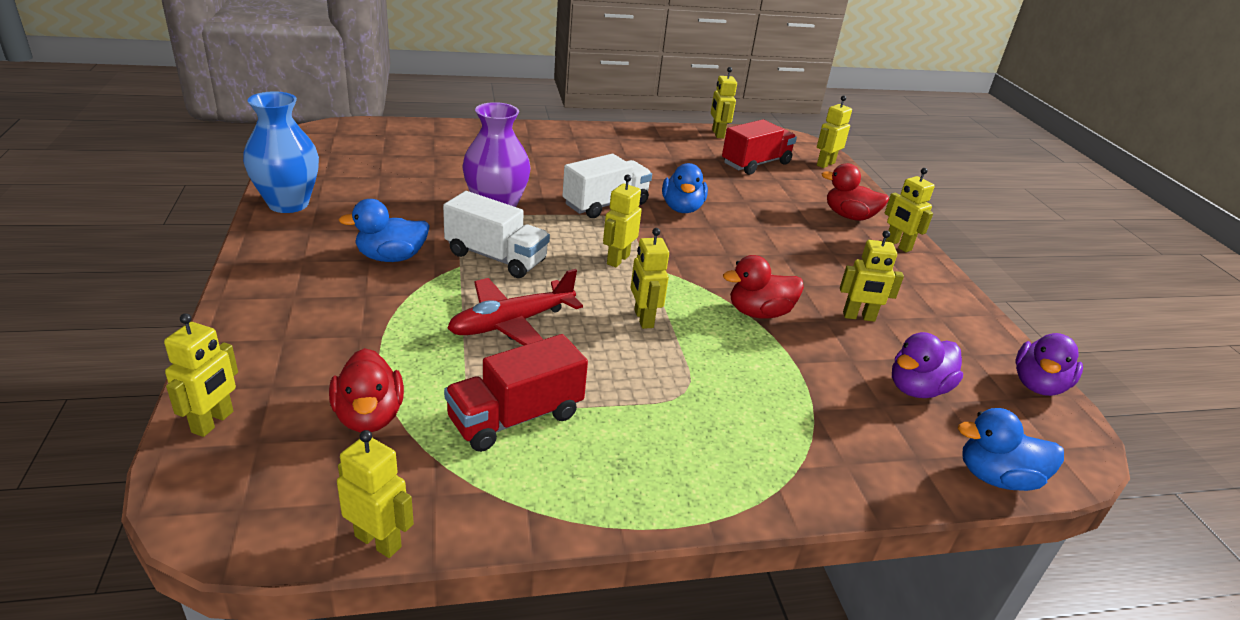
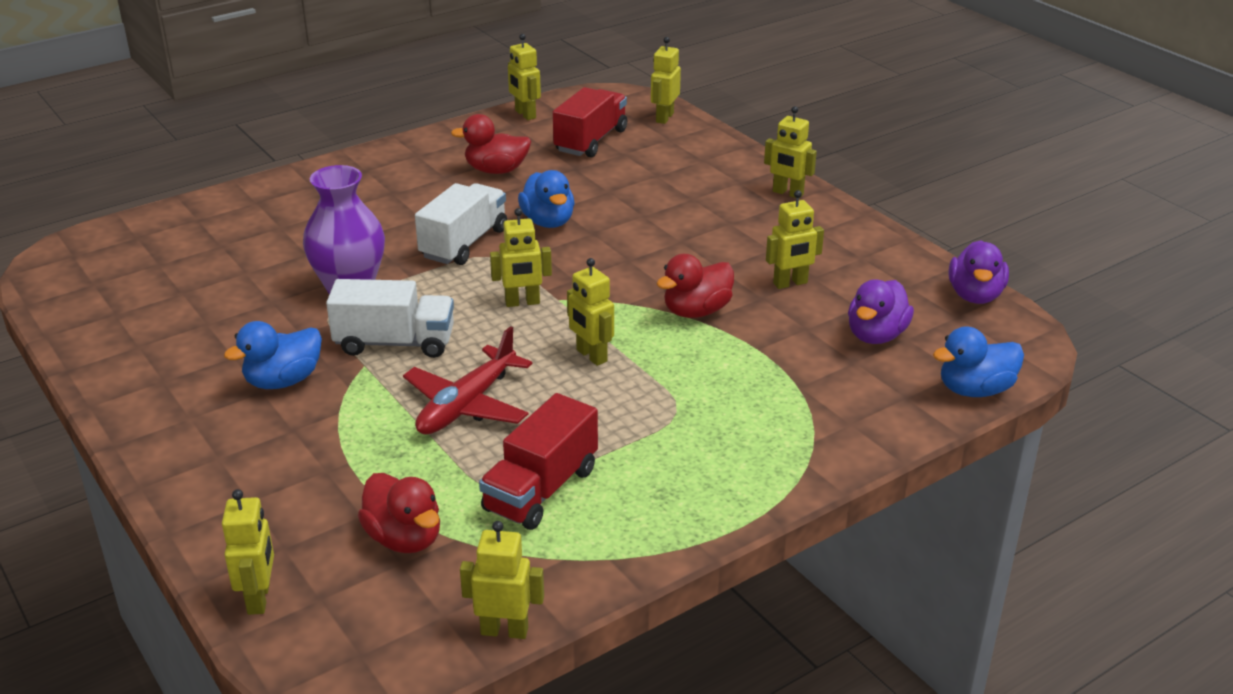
camera: 20 degrees left, 0 degrees up
(288, 204) = (107, 360): blue vase -> none
(617, 259) = (522, 302): yellow robot -> yellow robot turned 105 degrees counterclockwise
(849, 216) = (723, 175): red duck -> red duck (496, 170)

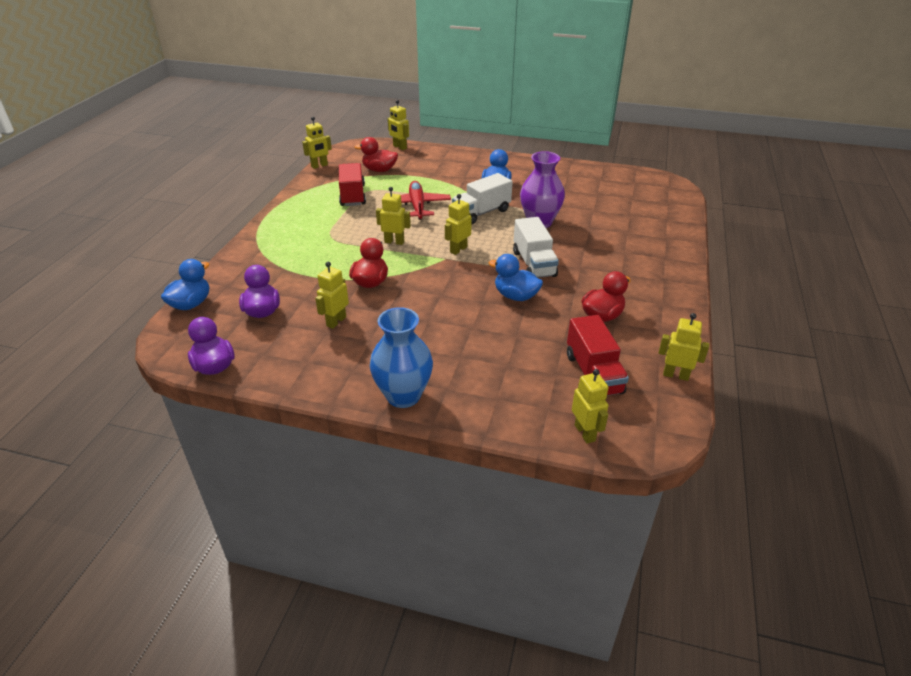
camera: 140 degrees right, 5 degrees up
(787, 193) = (403, 396): yellow robot -> blue vase

